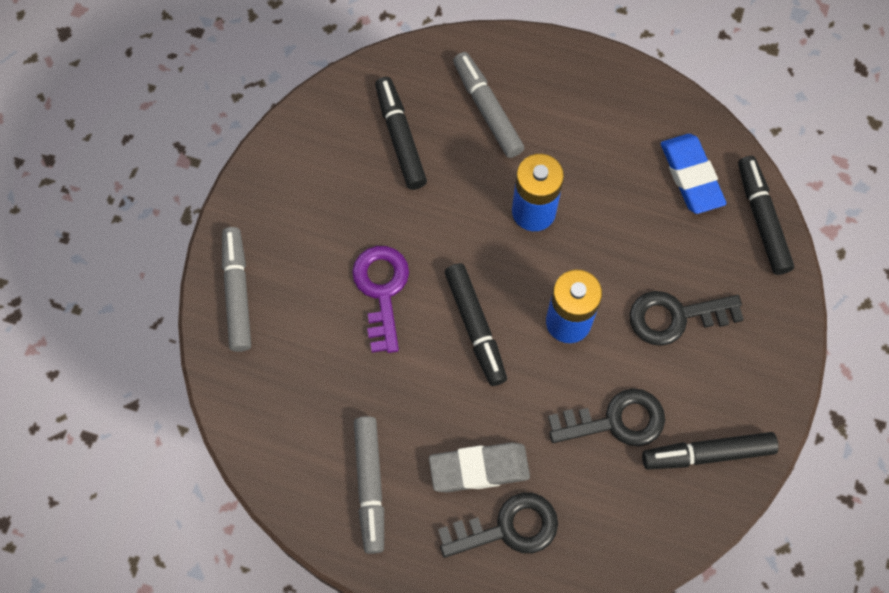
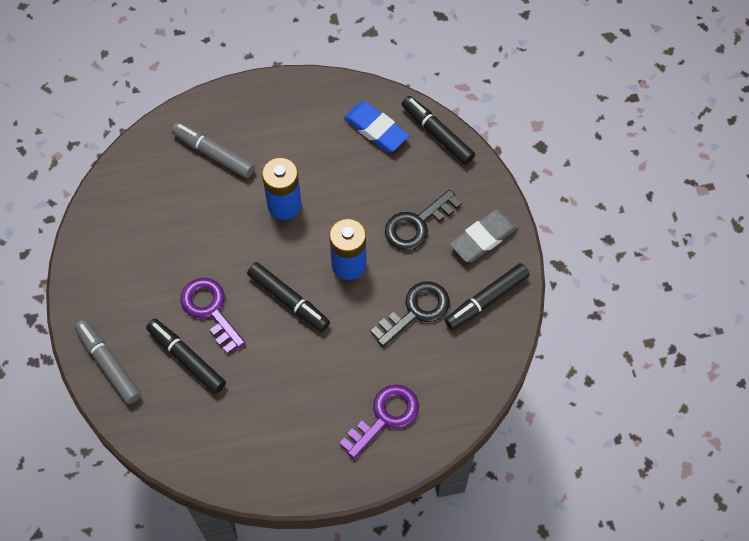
camera: 30 degrees left, 5 degrees down
(370, 486) = (277, 441): grey marker -> none
(400, 137) = (163, 202): black marker -> black marker (186, 358)
(479, 469) = (344, 390): grey eraser -> grey eraser (483, 238)
(508, 528) = (385, 417): black key -> purple key

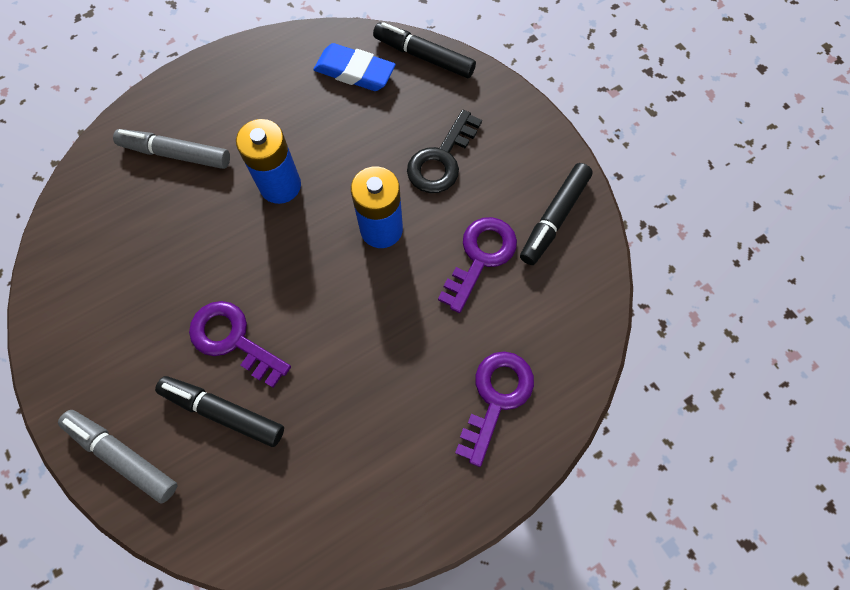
camera: 20 degrees left, 5 degrees up
(288, 300) = (326, 295): black marker -> none
(416, 311) = (480, 257): black key -> purple key
(483, 238) = (521, 151): grey eraser -> none

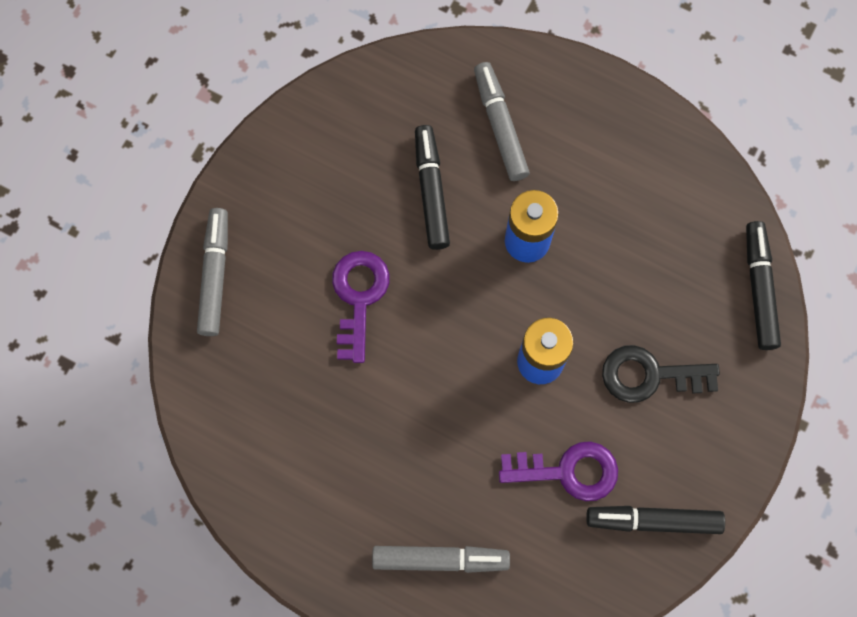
camera: 60 degrees right, 5 degrees up
(223, 412) = (294, 331): black marker -> black marker (431, 191)
(354, 72) = (695, 231): blue eraser -> none
(496, 398) = (440, 559): purple key -> grey marker

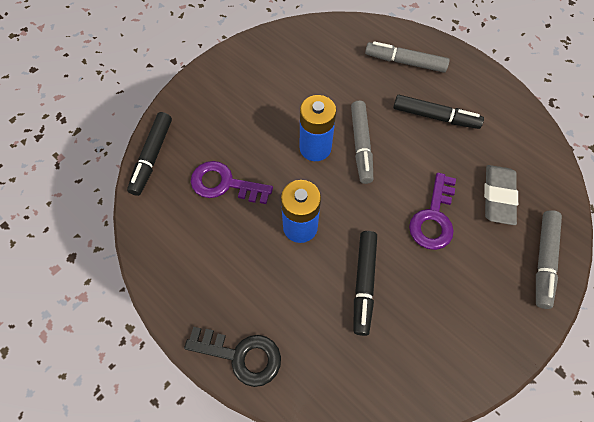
camera: 165 degrees left, 10 degrees down
(276, 350) = (498, 196): none -> grey eraser
(500, 125) = (294, 324): grey marker -> grey marker (361, 145)
(568, 471) = (316, 87): purple key -> purple key (224, 184)
(649, 375) = (247, 124): black key -> black key (241, 355)
(653, 520) = (275, 54): black marker -> black marker (435, 117)

